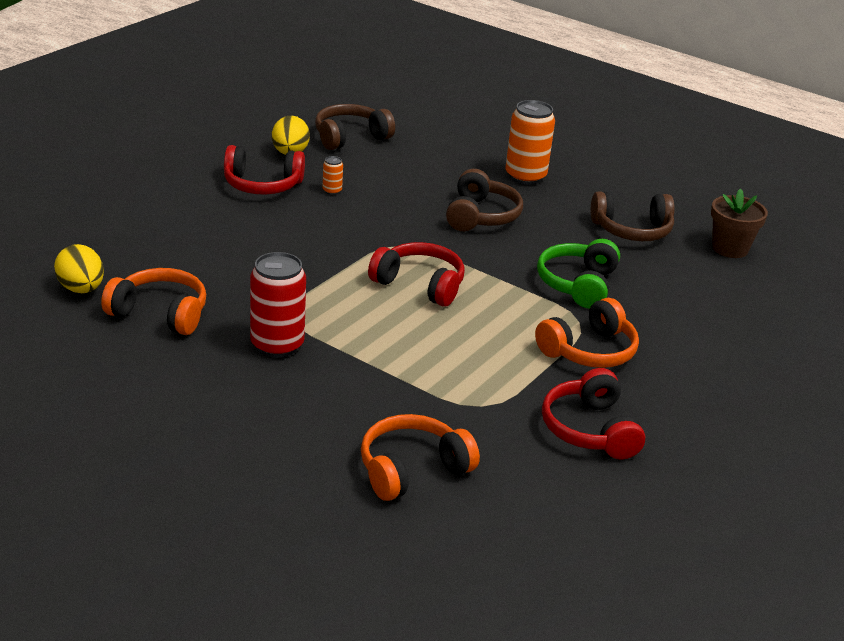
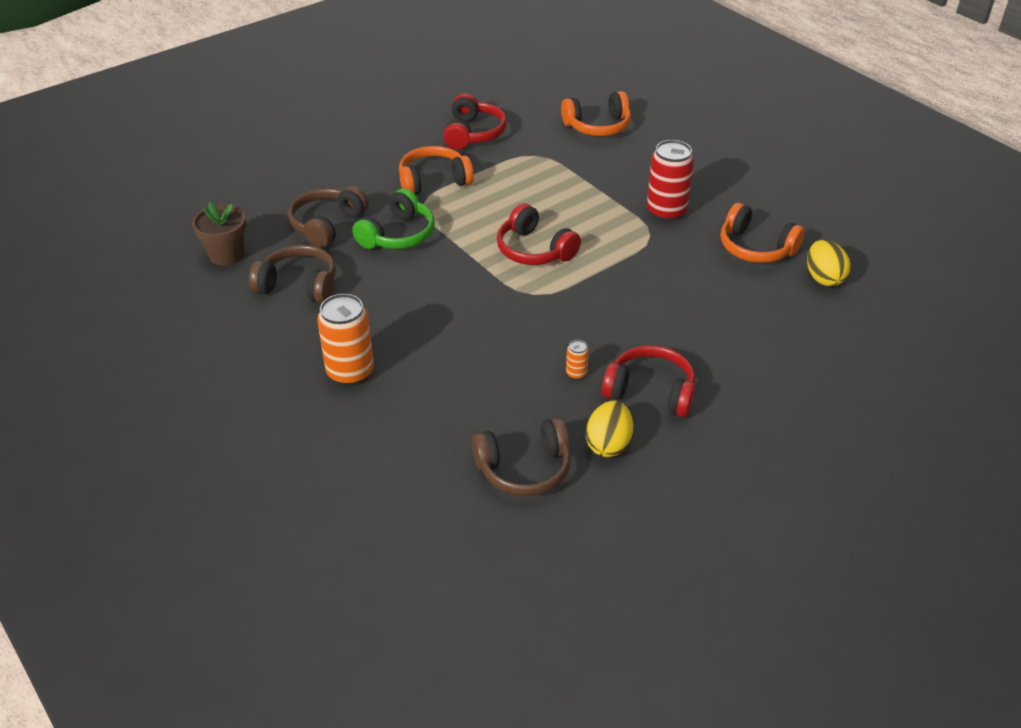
camera: 160 degrees left, 10 degrees up
(481, 216) = (435, 320): brown headphones -> brown headphones (327, 225)

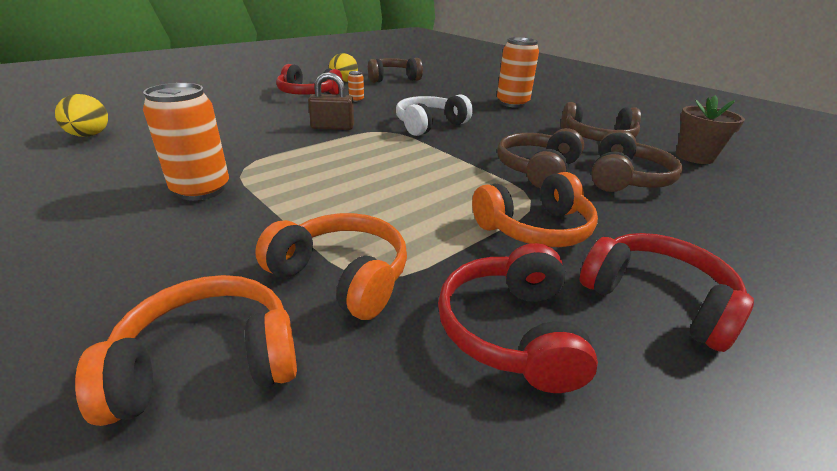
camera: 175 degrees right, 10 degrees down
(398, 235) = (537, 170): green headphones -> brown headphones
(482, 308) = (429, 125): none -> white headphones
(534, 250) = (383, 157): red headphones -> red headphones (656, 299)
(592, 300) = (332, 127): none -> brown padlock
(666, 211) = (201, 190): red can -> orange can
(755, 248) = (128, 156): orange headphones -> orange headphones (342, 276)

